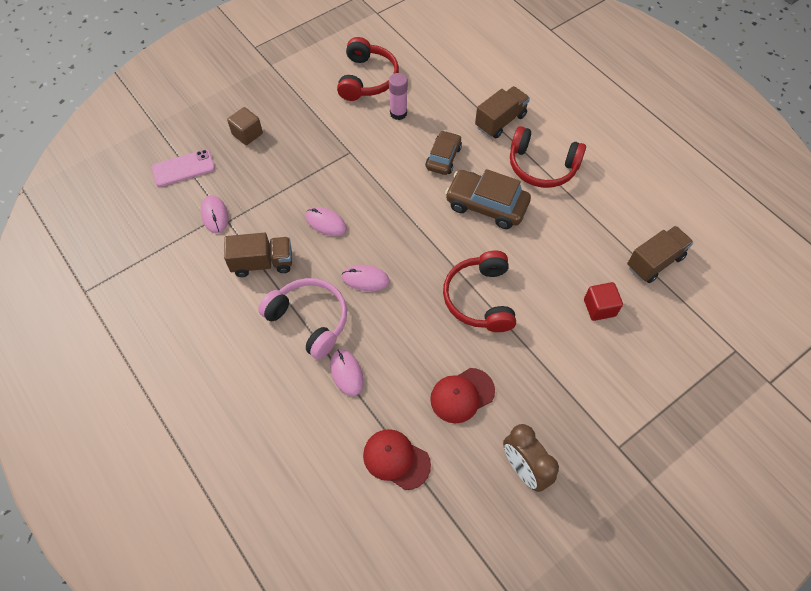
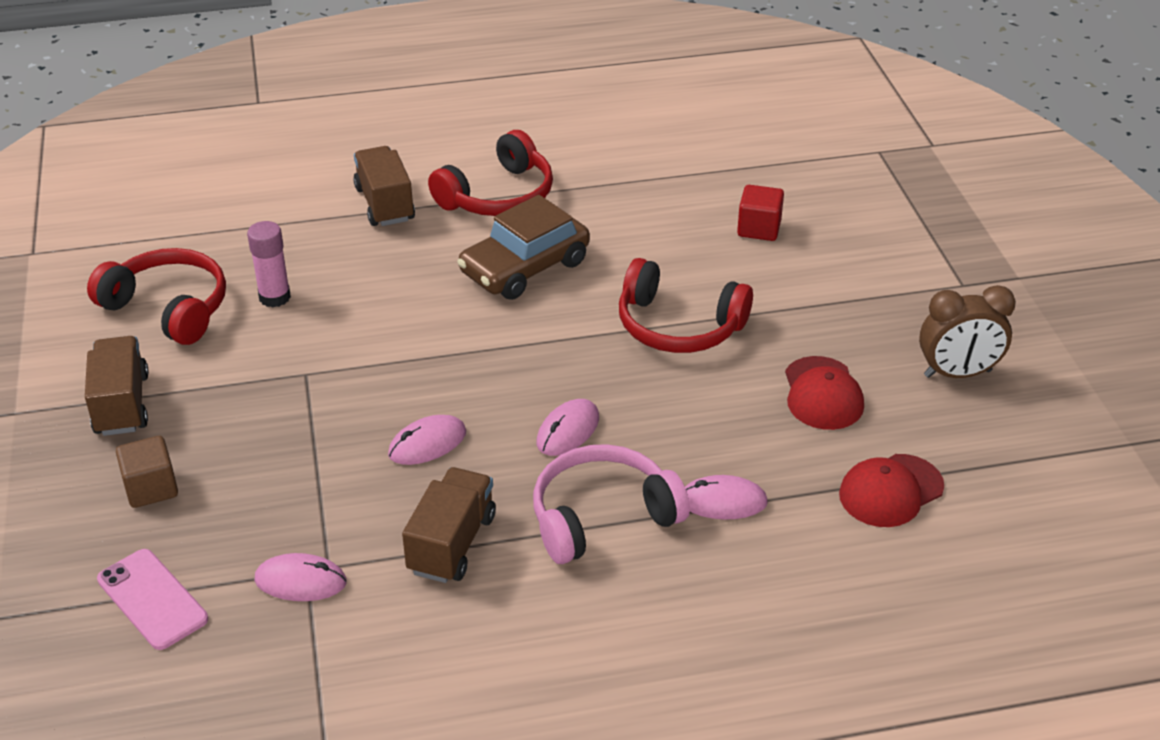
camera: 65 degrees left, 20 degrees down
(183, 168) = (152, 599): pink phone -> pink phone turned 45 degrees counterclockwise
(443, 158) = (404, 280): brown car -> none
(654, 262) = (719, 161): brown truck -> brown truck (122, 404)

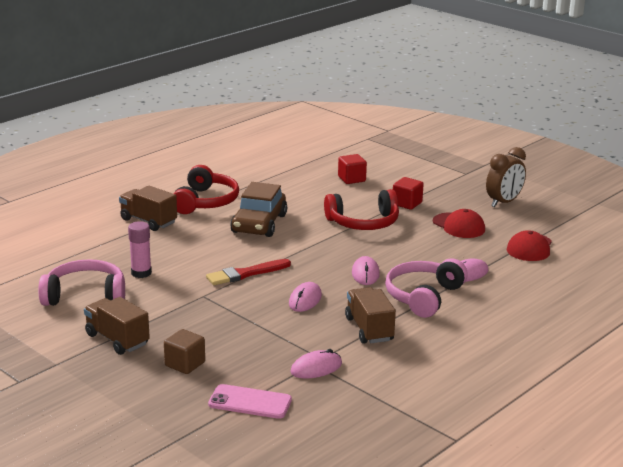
camera: 35 degrees left, 15 degrees down
(169, 308) = (85, 295): red headphones -> pink headphones
(403, 357) = (245, 274): none -> red brush
(790, 313) = (407, 203): none -> red cube

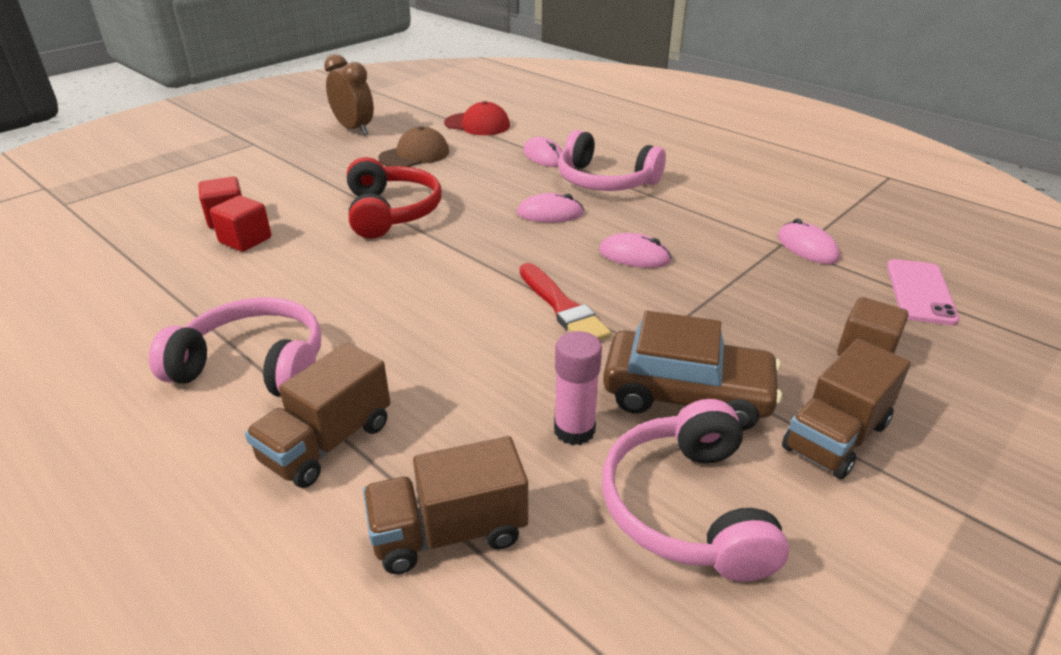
camera: 90 degrees left, 10 degrees up
(206, 202) = (254, 365): red headphones -> pink headphones
(259, 224) = (375, 300): brown car -> brown car (686, 394)
(369, 329) = (696, 214): brown truck -> brown truck (449, 533)
(407, 203) = (336, 182): red cube -> red cube (245, 240)
(459, 226) = (415, 155): red cap -> brown cap

